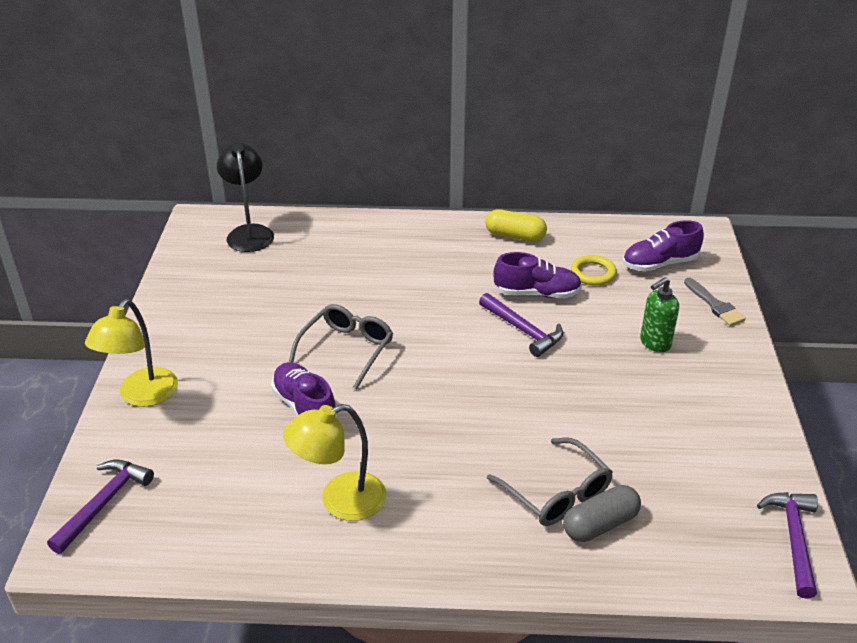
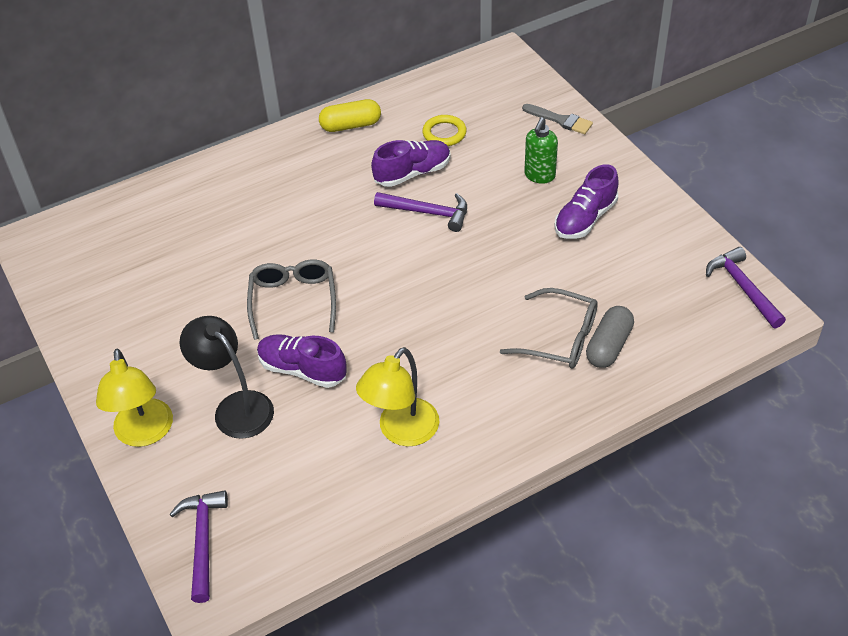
camera: 30 degrees left, 10 degrees up
(249, 232) = (96, 229): black lamp -> black lamp (235, 407)
(660, 264) = (491, 100): purple shoe -> purple shoe (585, 219)

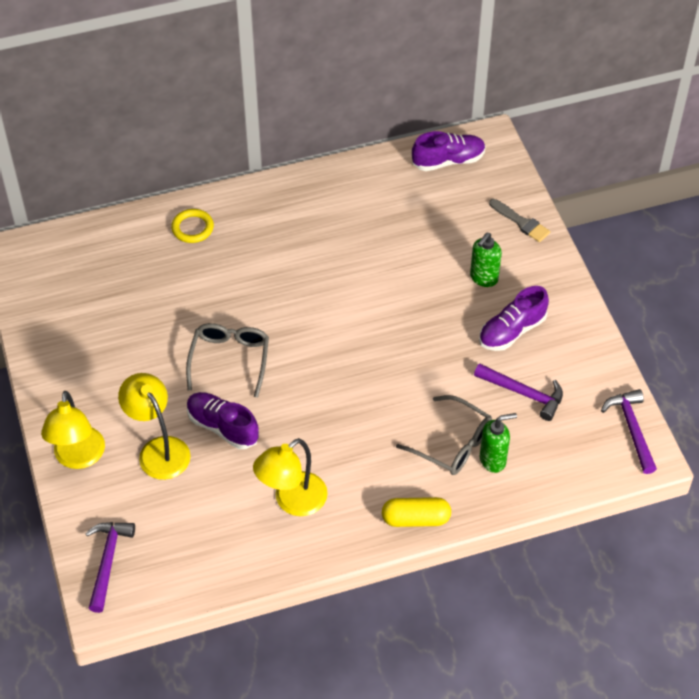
camera: 10 degrees right, 5 degrees up
(235, 407) = (159, 449): black lamp -> yellow lamp
(350, 125) = (324, 189): yellow capsule -> yellow capsule (415, 519)
(412, 173) = (368, 252): purple shoe -> purple shoe (448, 161)
(427, 212) = (370, 296): purple hammer -> purple hammer (523, 393)
(444, 133) = (408, 215): yellow ring -> yellow ring (192, 228)
(608, 346) = (493, 460): grey capsule -> green soap dispenser

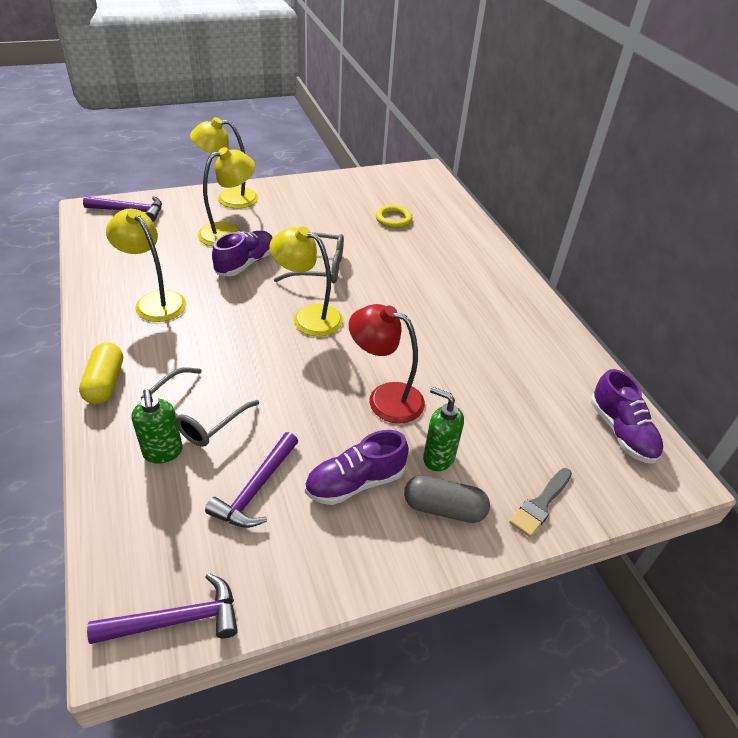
camera: 85 degrees right, 10 degrees down
(192, 228) = (467, 248): yellow ring -> yellow ring (393, 219)
(314, 367) = (308, 317): none -> yellow lamp
(421, 309) = (385, 398): none -> red lamp
(512, 331) = (355, 483): purple shoe -> purple shoe turned 75 degrees counterclockwise
(530, 278) = (444, 508): none -> grey capsule

